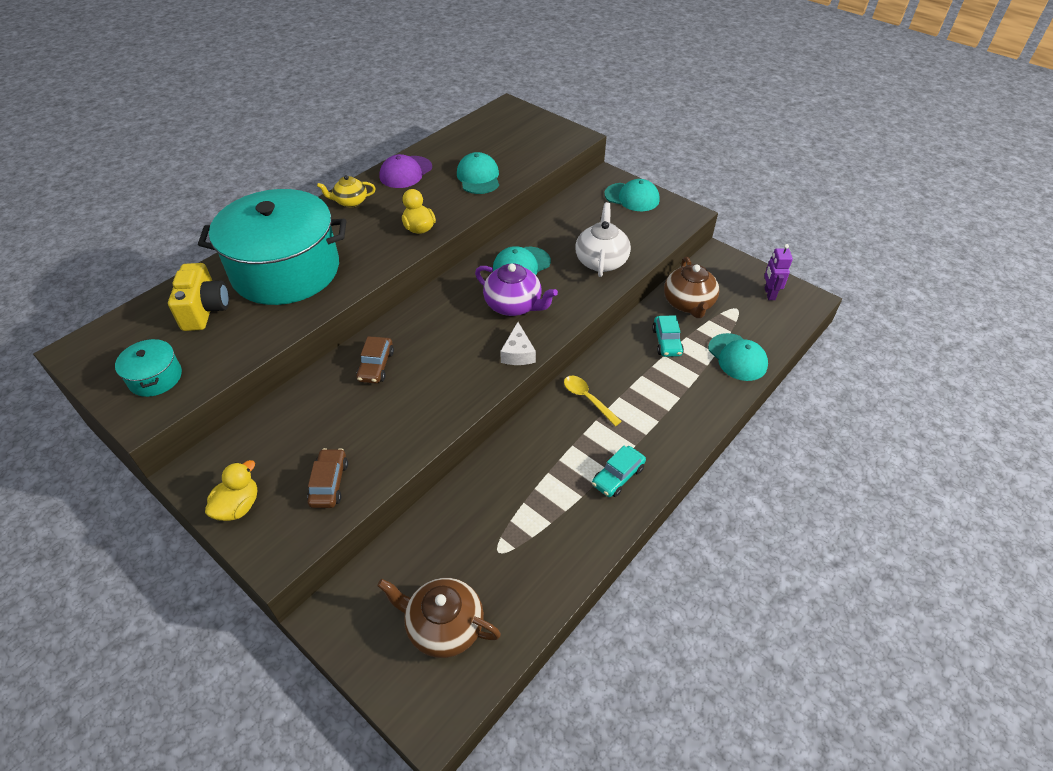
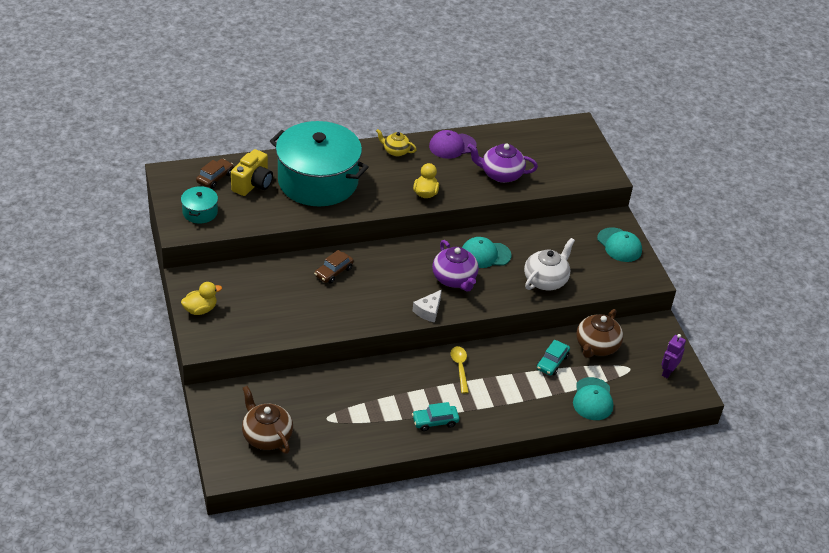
camera: 30 degrees right, 5 degrees down
(329, 483) = (256, 324): brown car -> brown car (215, 178)
(478, 177) = (501, 174): turquoise cap -> purple teapot

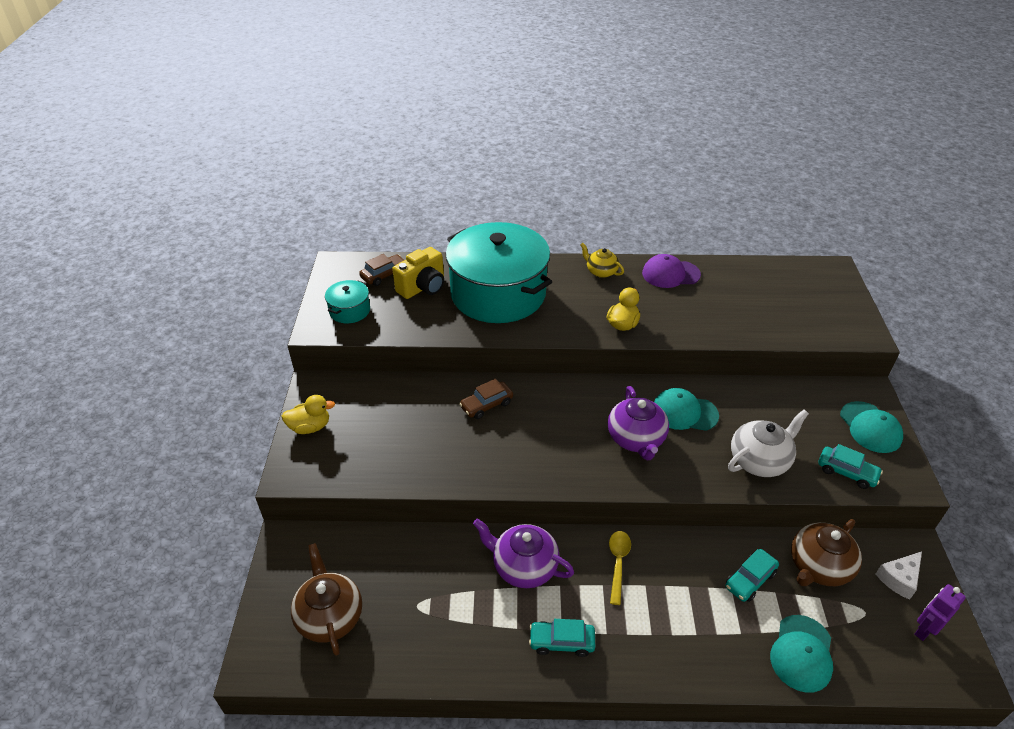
camera: 20 degrees right, 0 degrees up
(428, 311) = (590, 477): white cheese -> white cheese (899, 578)
(501, 174) = (723, 314): purple teapot -> purple teapot (523, 566)
(606, 278) = (846, 472): none -> turquoise car

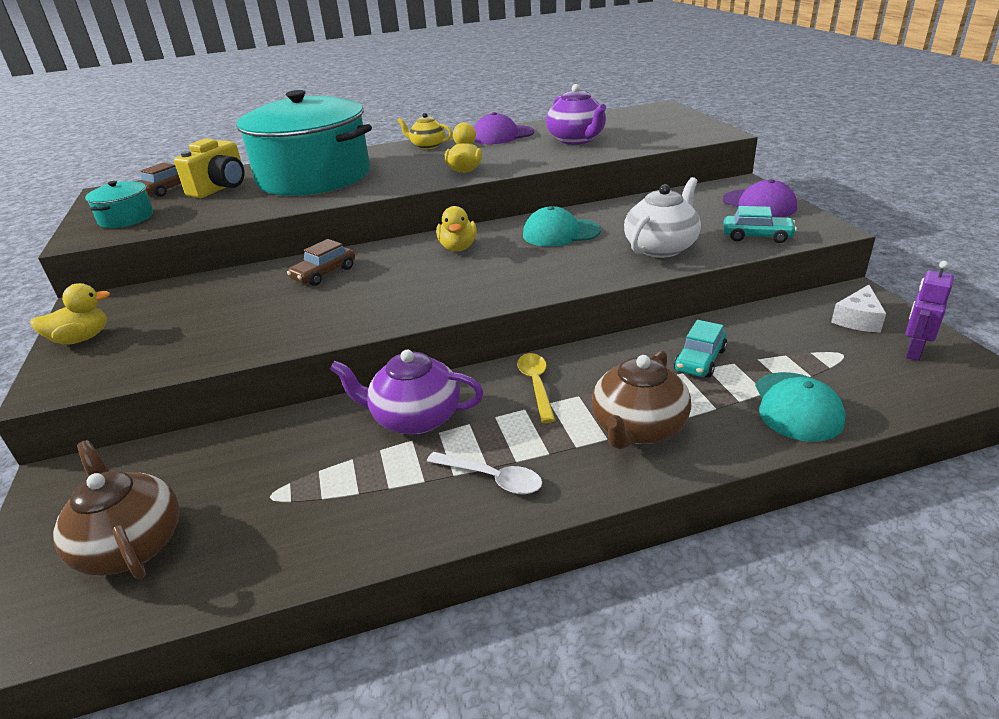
camera: 15 degrees left, 10 degrees down
(561, 642) = (492, 478): turquoise car -> white spoon
(596, 405) = (458, 248): none -> yellow duck
(636, 439) = (515, 261): purple teapot -> purple teapot (576, 140)
(818, 567) = (768, 331): brown teapot -> brown teapot (638, 428)
(870, 427) = (759, 204): turquoise cap -> purple cap

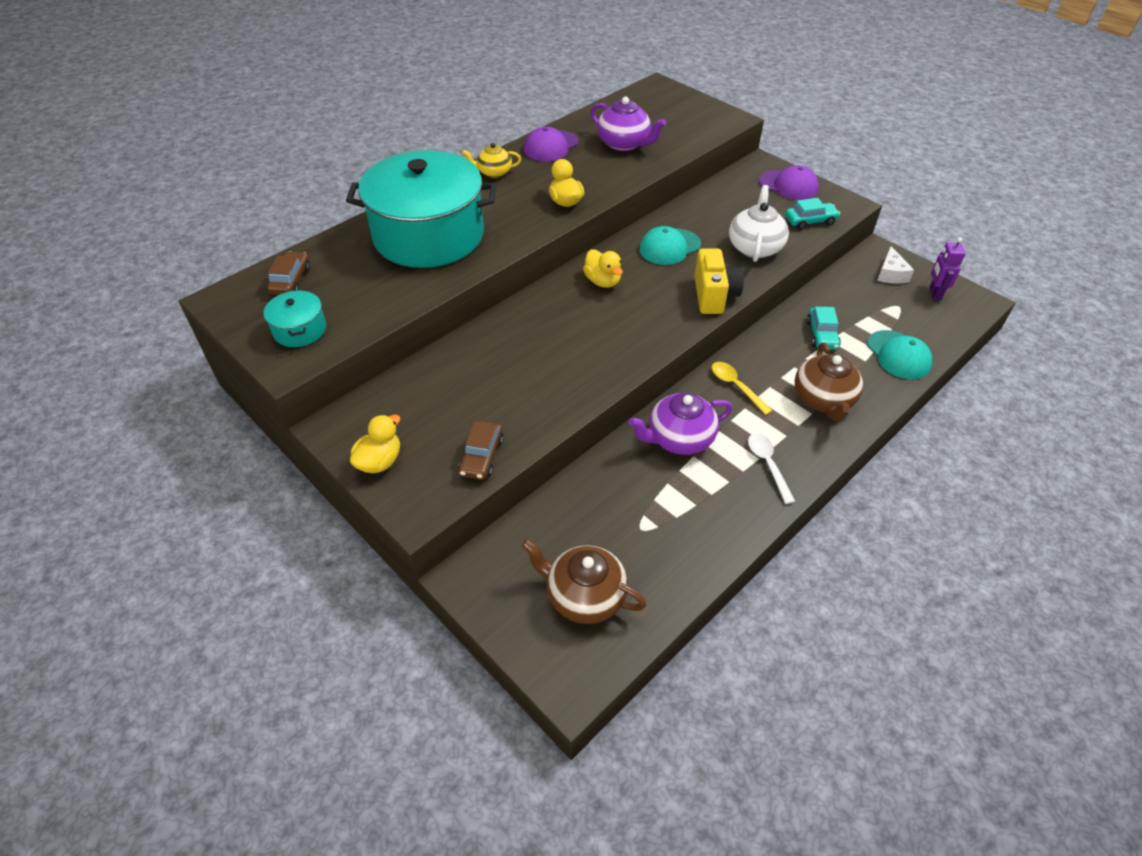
camera: 30 degrees left, 15 degrees up
(221, 188) = (348, 269): yellow camera -> yellow camera (714, 296)
(324, 273) = (518, 336): brown car -> brown car (482, 456)
(492, 478) = (768, 465): white spoon -> white spoon turned 105 degrees counterclockwise

